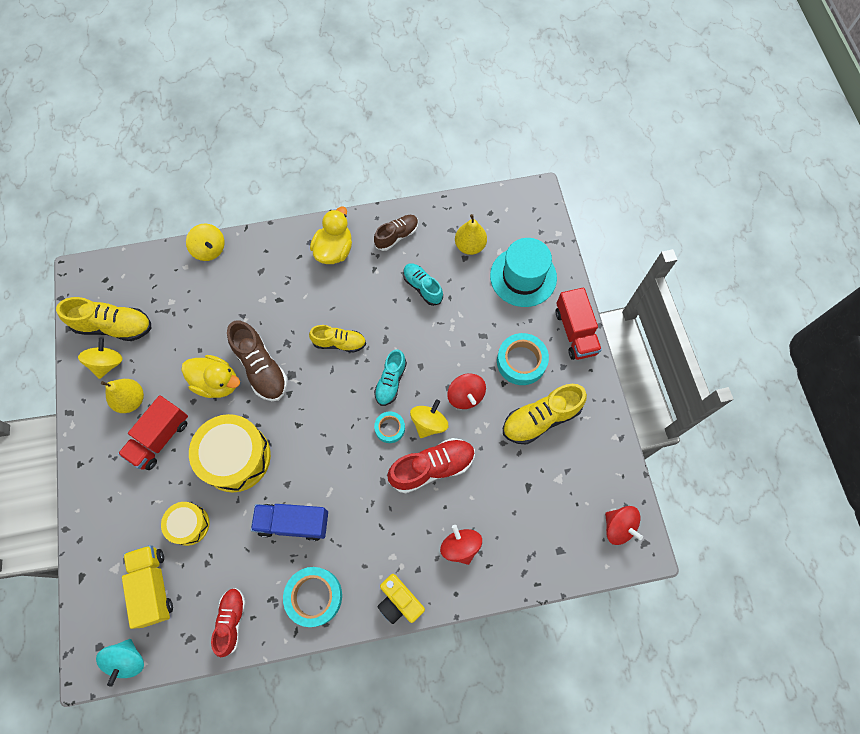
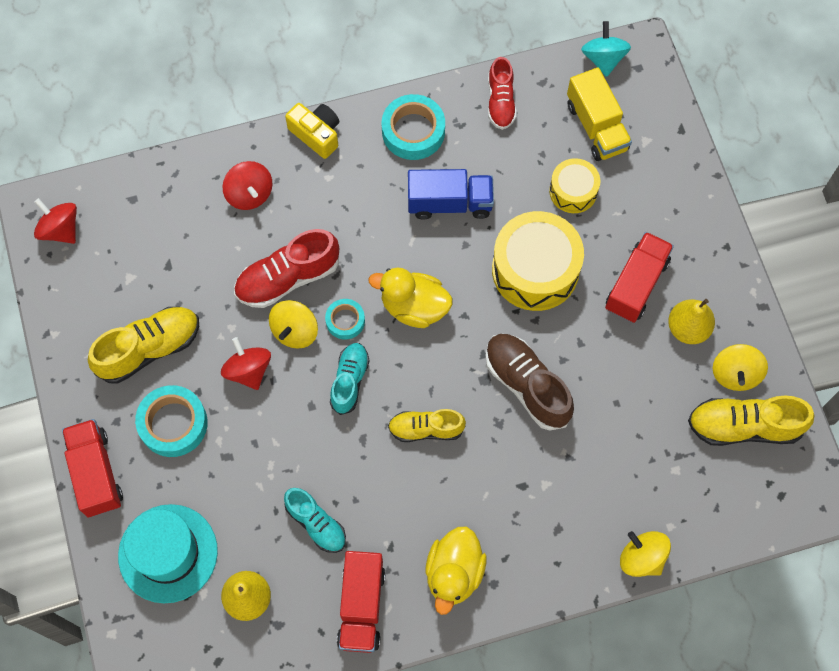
camera: 175 degrees right, 0 degrees up
(217, 382) = (581, 360): yellow duck -> yellow duck (414, 307)
(397, 236) = (361, 606): brown shoe -> red truck

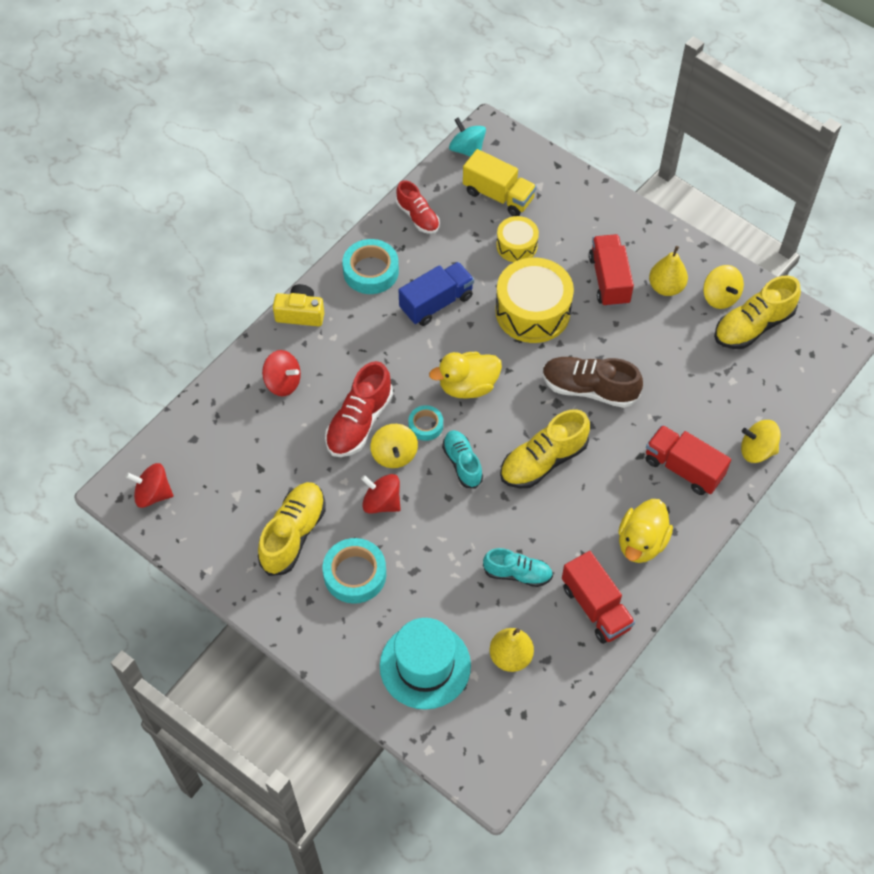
camera: 35 degrees left, 10 degrees down
(96, 473) = (323, 646): red truck -> red truck (683, 468)
(426, 429) = (543, 461): yellow shoe -> yellow shoe, size x1.54
(454, 573) = (641, 542): yellow duck -> yellow duck turned 45 degrees clockwise

